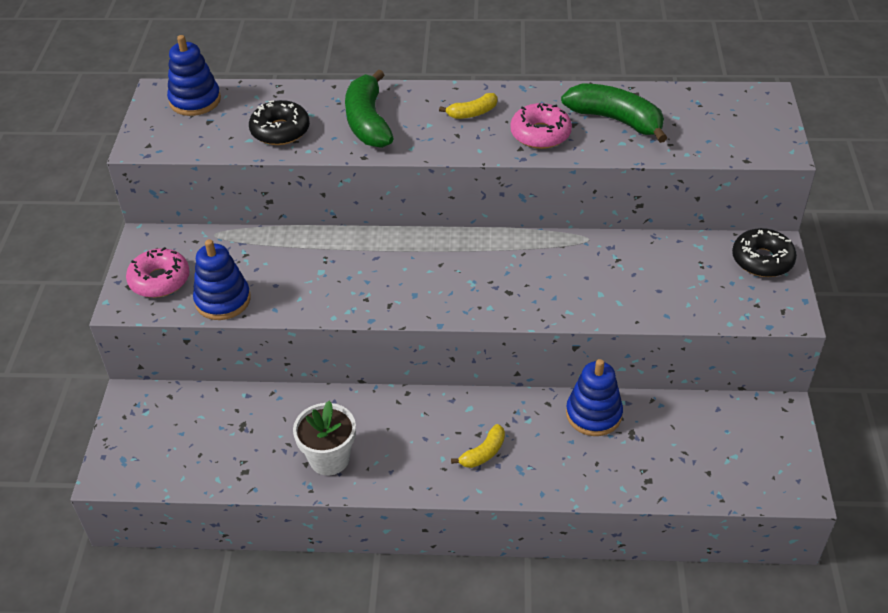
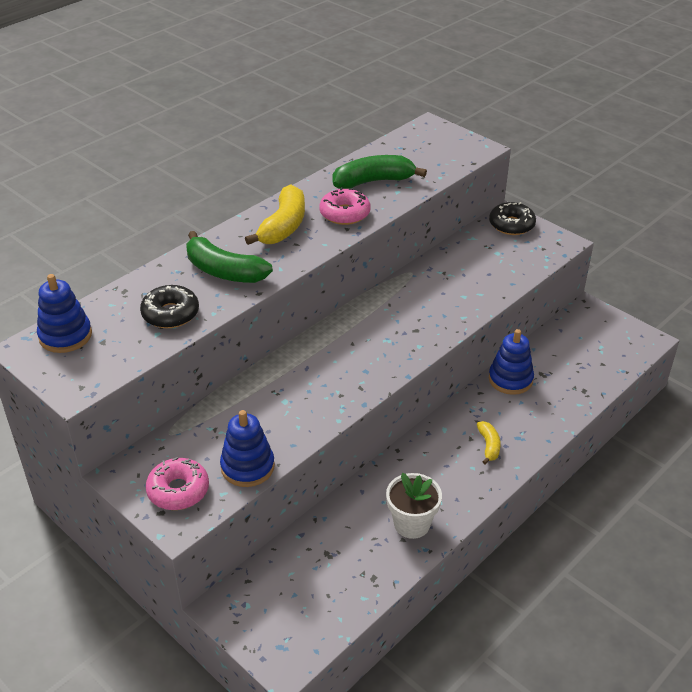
camera: 50 degrees left, 5 degrees down
(472, 113) = (283, 226): yellow banana -> yellow banana, size x1.89

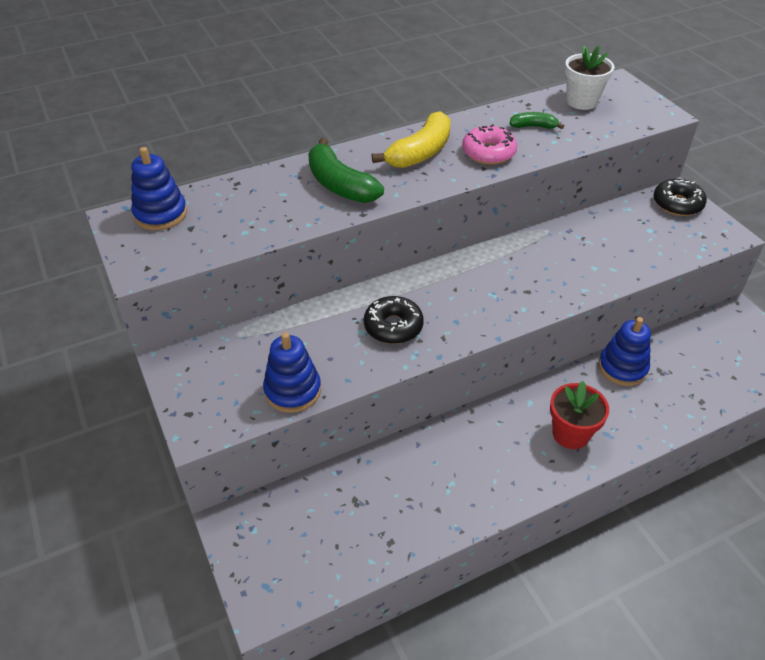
camera: 20 degrees right, 5 degrees up
(170, 314) = (267, 215): black donut -> black donut (393, 326)
(178, 490) = (215, 396): pink donut -> none
(373, 181) = (533, 126): green banana -> green banana, size x0.53
(412, 524) = (454, 495): white flower pot -> white flower pot (581, 101)
(488, 446) = (570, 434): yellow banana -> red flower pot

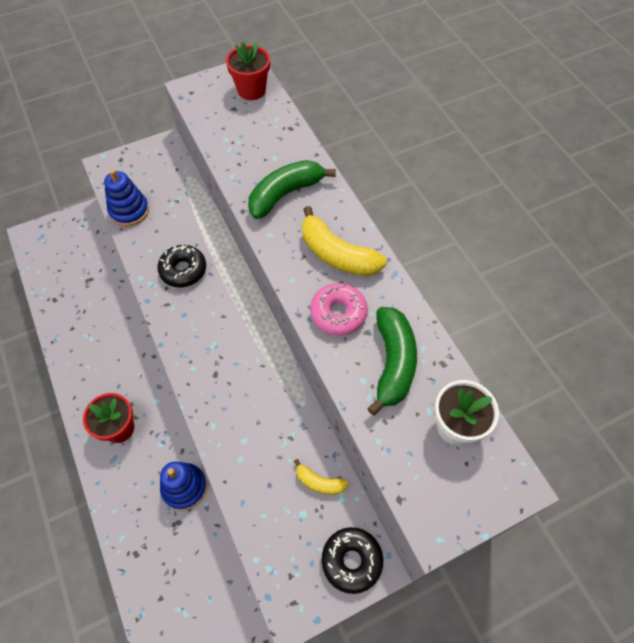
camera: 90 degrees right, 15 degrees up
(160, 214) = (251, 90): blue stacking toy -> red flower pot
(533, 126) = (392, 363): green banana -> green banana, size x1.89
(619, 220) = (319, 482): none -> yellow banana

